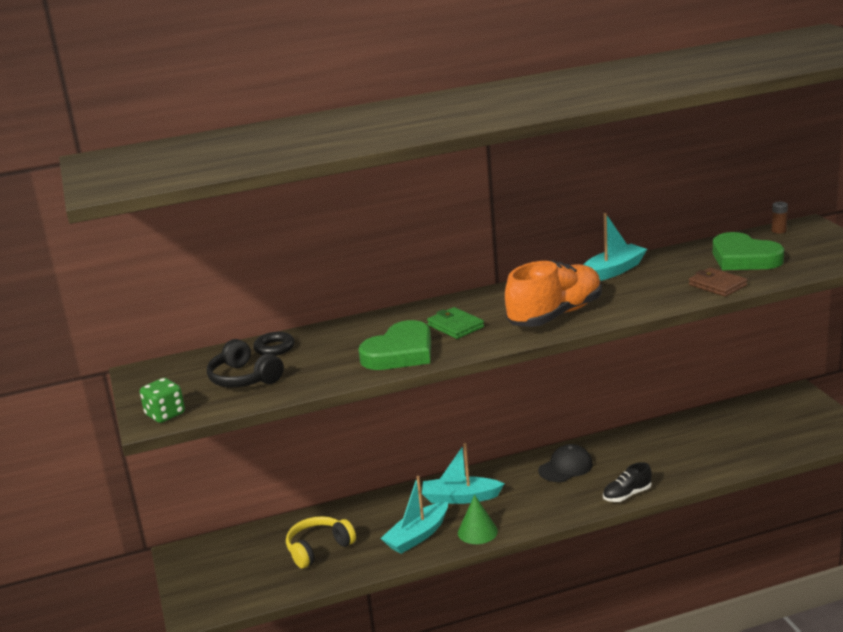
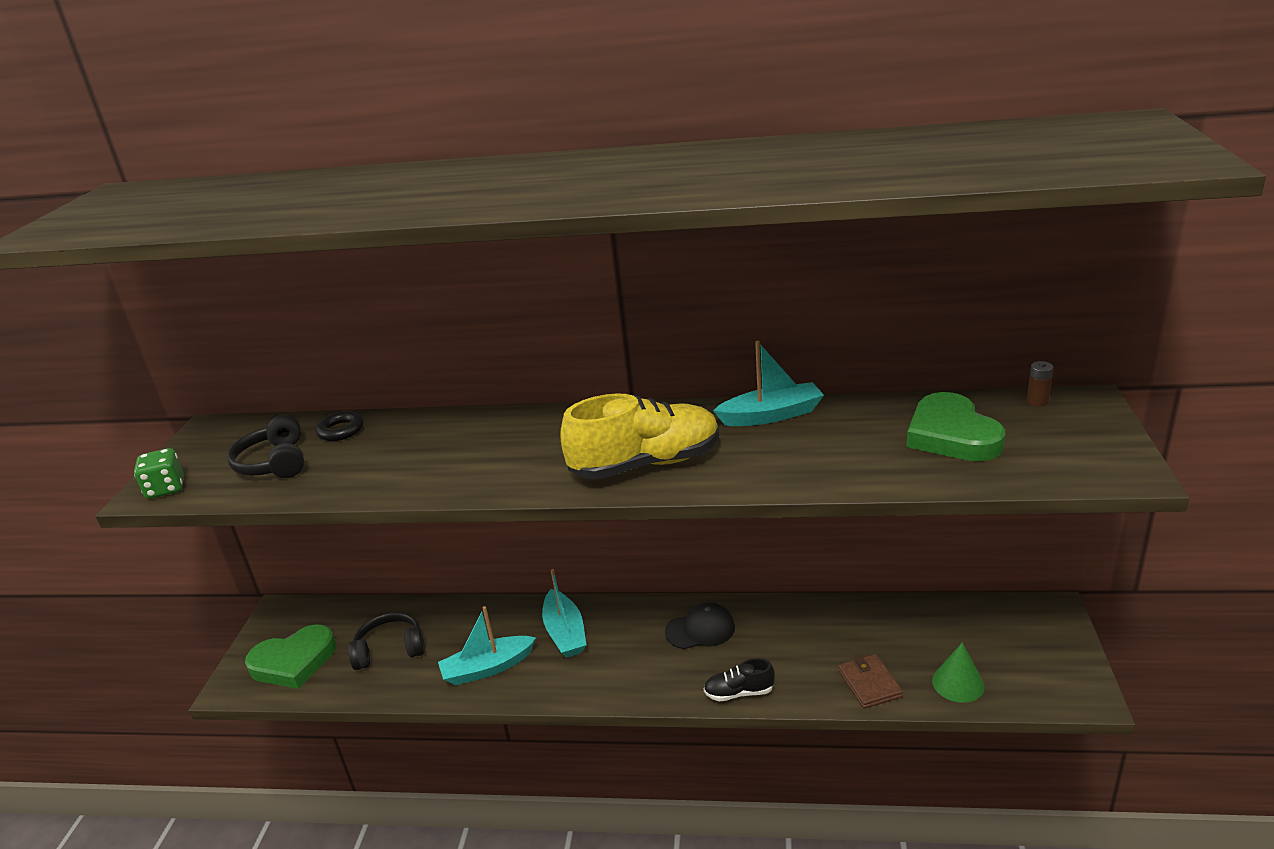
camera: 25 degrees right, 5 degrees up
(318, 548) = (390, 650): yellow headphones -> black headphones
(400, 353) = (440, 472): green heart -> green heart (294, 661)
(455, 326) = (529, 450): green wallet -> none
(460, 498) = (565, 633): turquoise boat -> turquoise boat turned 135 degrees counterclockwise
(477, 532) = (547, 685): green cone -> green cone (958, 683)
(555, 315) = (646, 464): orange shoe -> yellow shoe
(717, 285) = (878, 470): brown wallet -> brown wallet (869, 684)

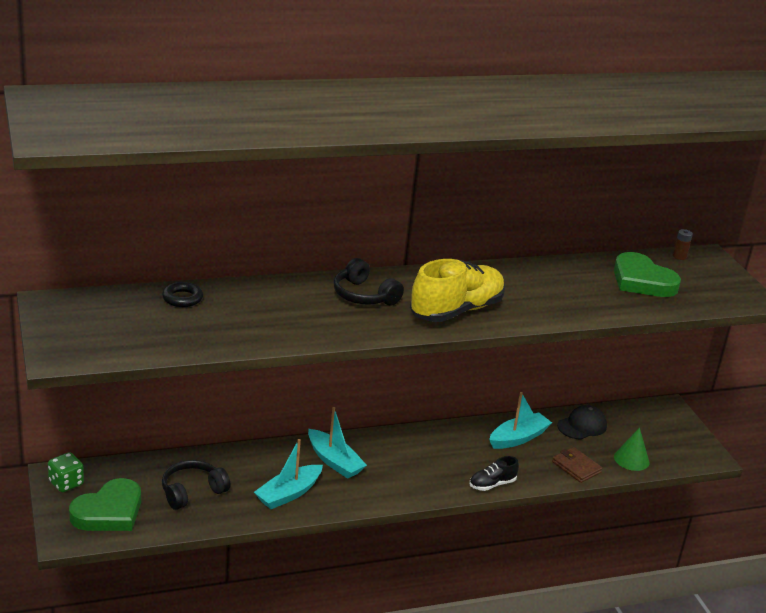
camera: 30 degrees left, 0 degrees up
(166, 488) = (71, 353): green dice -> green dice (66, 483)
(274, 463) = (150, 327): black headphones -> black headphones (364, 296)
(700, 629) = (438, 447): black cap -> black cap (582, 426)
(771, 415) = (517, 272): turquoise boat -> turquoise boat (518, 438)

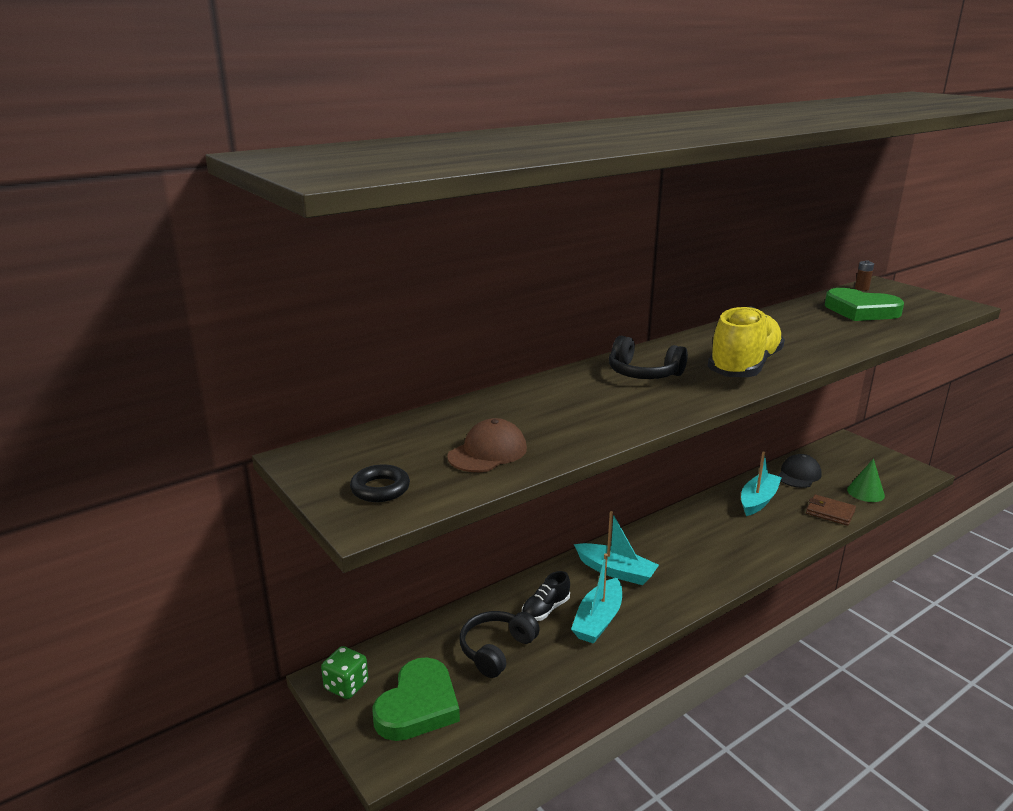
camera: 15 degrees left, 5 degrees down
(178, 332) = (487, 452): none -> brown cap
(182, 298) = (459, 417): black ring -> black ring (380, 489)
(492, 484) = (776, 550): black shoe -> black shoe (545, 609)

